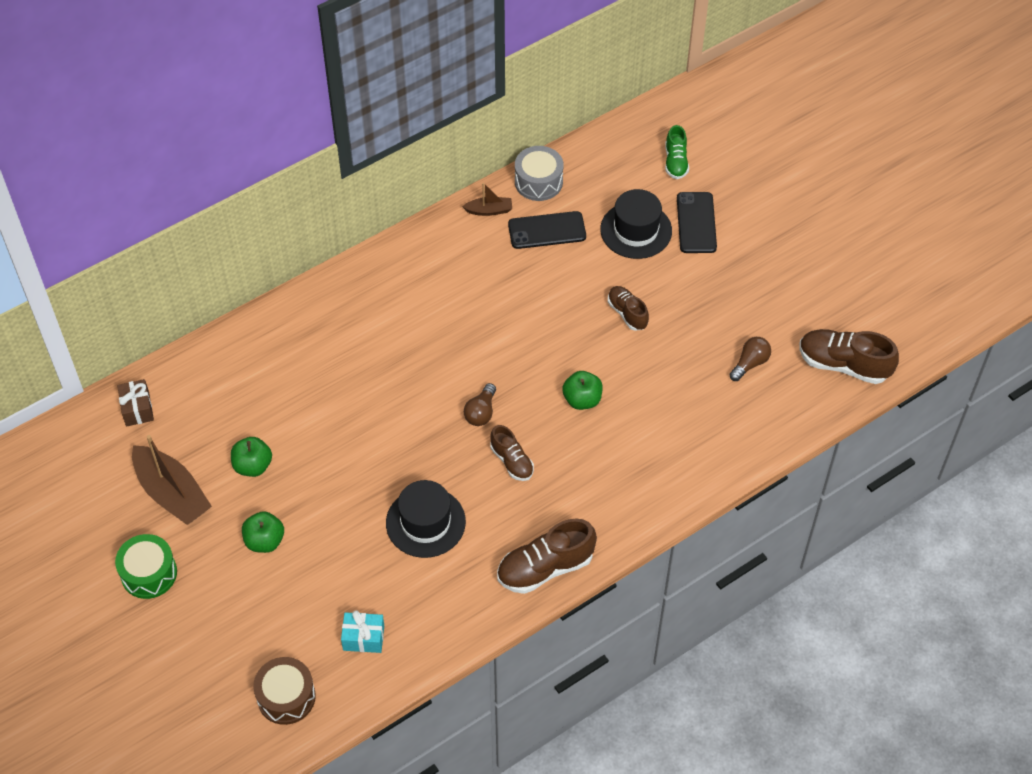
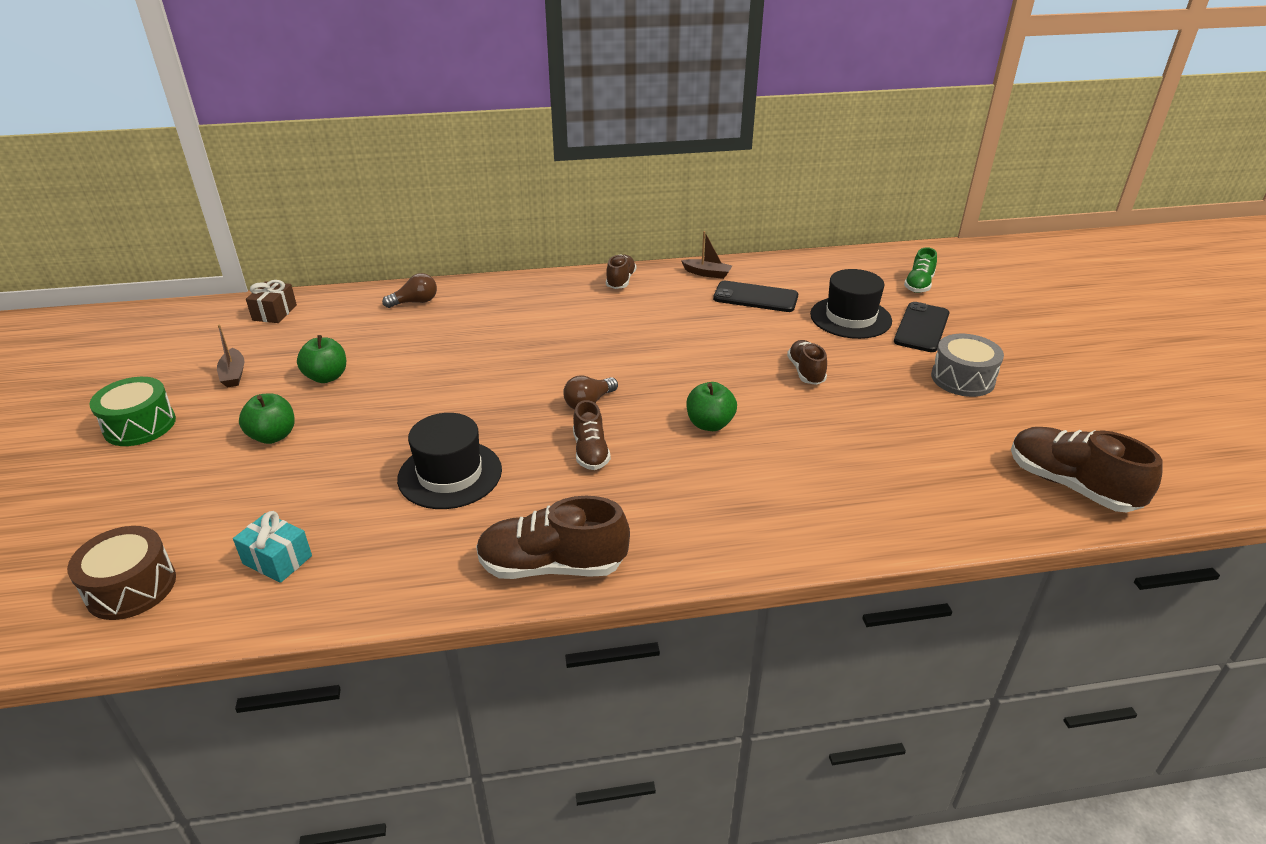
camera: 25 degrees right, 20 degrees down
(172, 493) = (233, 374): brown boat -> brown boat, size x0.50
(418, 249) = (620, 281): none -> brown shoe
(538, 182) = (768, 267): grey drum -> grey drum (962, 379)
(750, 363) = (938, 450): brown light bulb -> brown light bulb (415, 302)

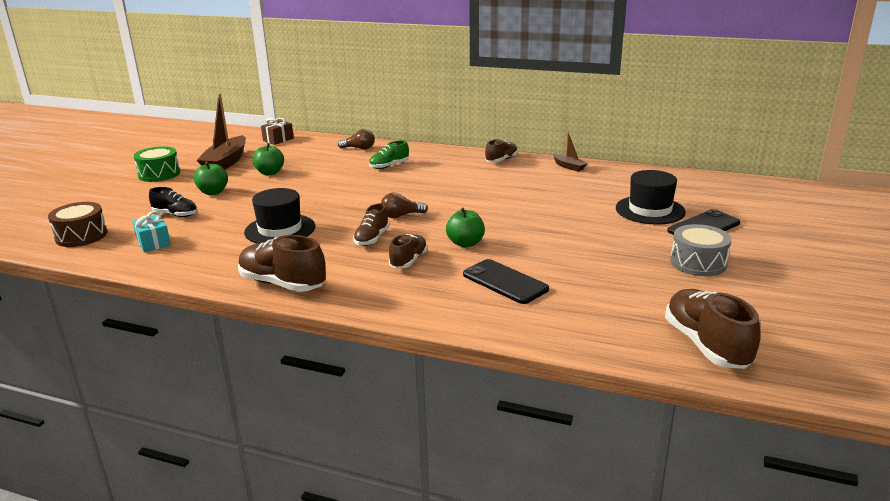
camera: 30 degrees right, 10 degrees down
(233, 374) = (226, 162): brown boat -> brown boat, size x1.99
(256, 496) = (175, 214): none -> black shoe
(755, 297) = (588, 185): black phone -> black phone (505, 282)
(806, 372) = (572, 232): brown shoe -> brown shoe (408, 261)
(918, 285) = (737, 202): green shoe -> green shoe (389, 166)

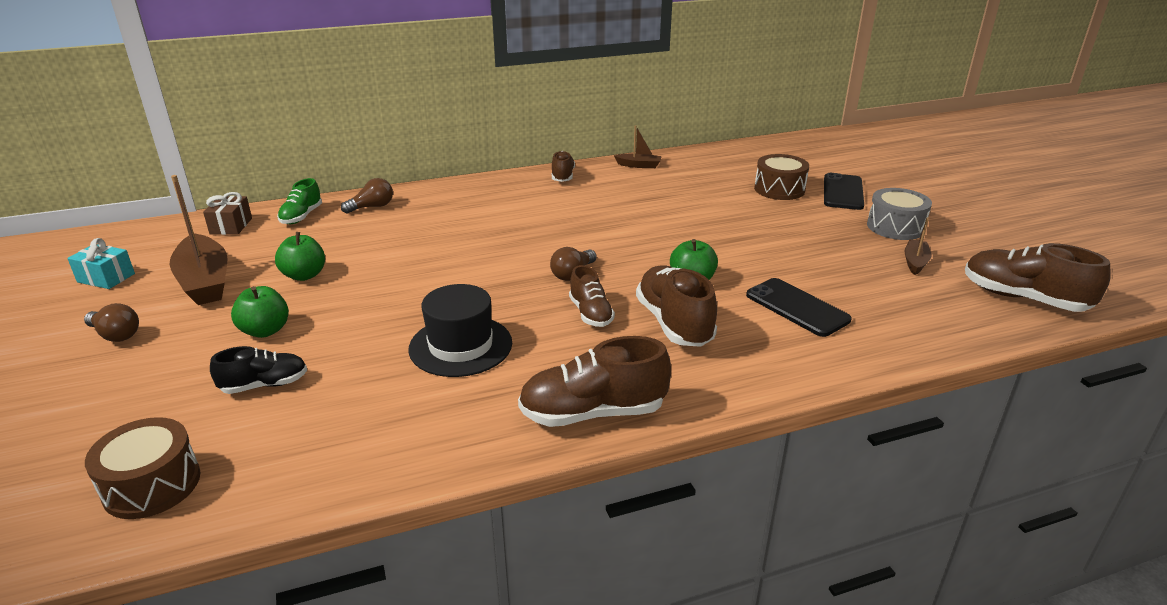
camera: 40 degrees left, 5 degrees up
(153, 243) = (307, 440): turquoise gift -> turquoise gift (106, 278)
(159, 174) = (116, 335): green drum -> brown light bulb
(389, 166) = (451, 219): green shoe -> green shoe (301, 216)
(408, 261) = (674, 323): brown shoe -> brown shoe, size x1.66
(505, 282) = (797, 307): black phone -> black phone turned 45 degrees clockwise
(650, 210) = (779, 189): black hat -> brown drum
(661, 289) = (915, 262): none -> brown boat

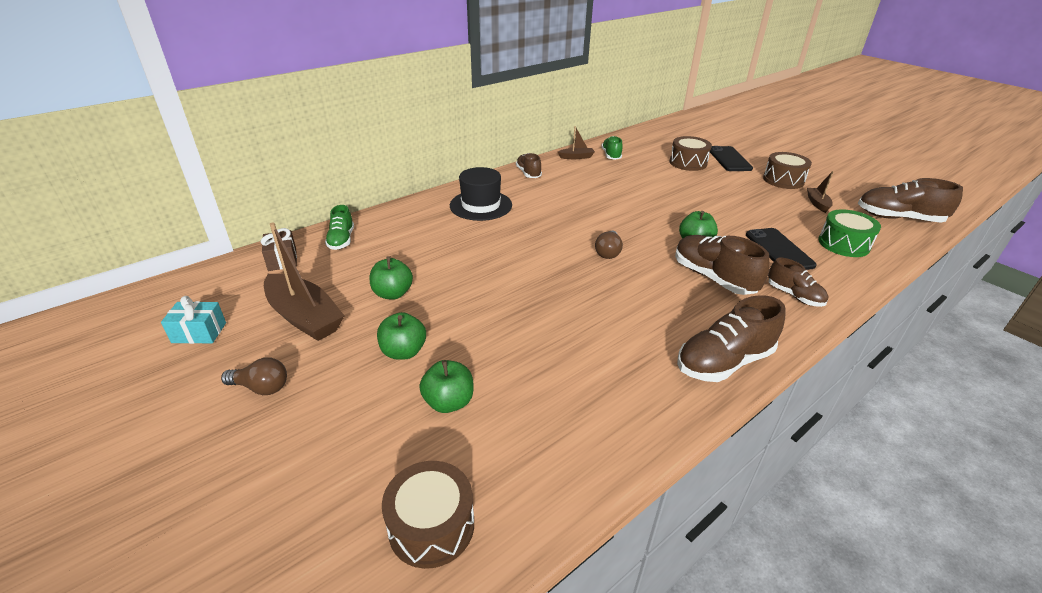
camera: 20 degrees left, 5 degrees up
(264, 385) = (449, 402): black shoe -> green apple
(372, 207) = (397, 222): brown light bulb -> none
(460, 346) = (579, 329): black hat -> black hat (481, 205)
(590, 313) = (650, 282): brown shoe -> brown shoe (794, 296)
(685, 169) = (611, 155): none -> green shoe
(797, 307) = (779, 250): black phone -> black phone turned 45 degrees clockwise
(895, 227) = (783, 180): grey drum -> brown drum
(899, 316) = (843, 244): none -> green drum

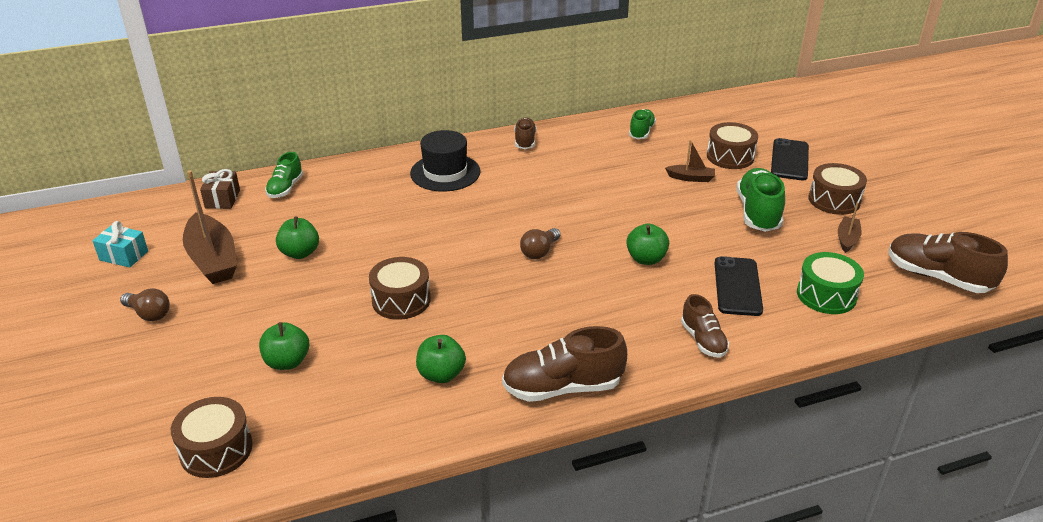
camera: 20 degrees right, 0 degrees up
(403, 352) = (277, 310): green apple -> green apple (441, 374)
(520, 316) = (401, 300): none -> brown drum
(576, 157) = (597, 128): brown boat -> brown boat (691, 178)
(713, 278) = (630, 302): brown shoe -> none
(742, 196) = (758, 213): none -> green shoe

